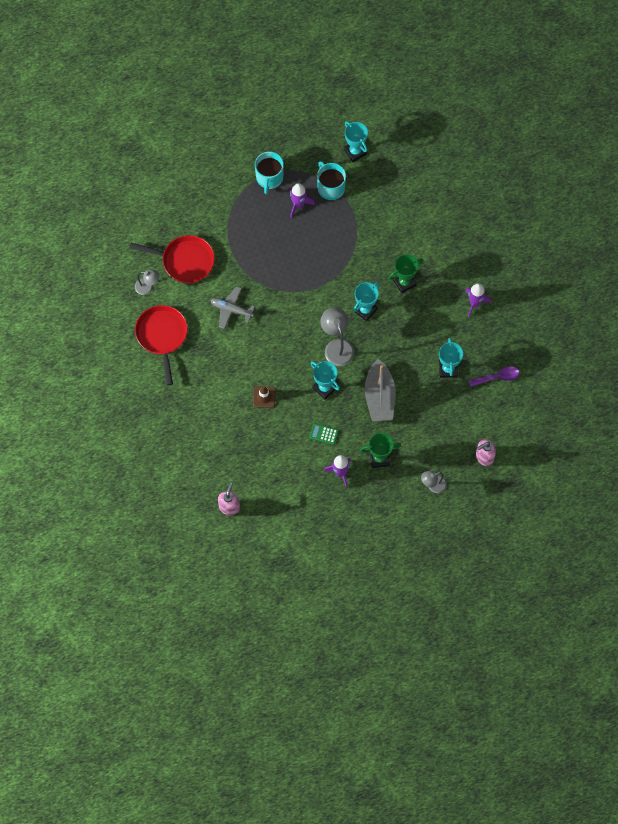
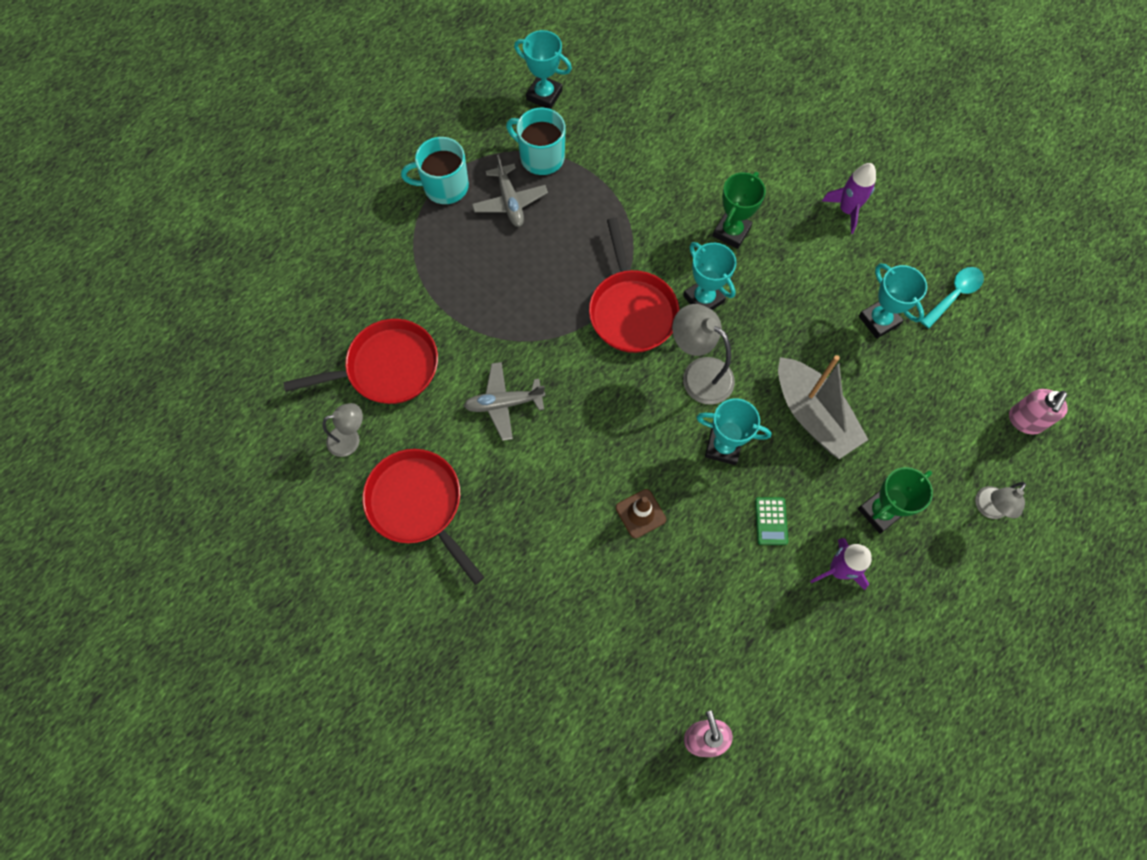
camera: 30 degrees left, 0 degrees up
(269, 178) = (444, 186): turquoise mug -> turquoise mug turned 105 degrees clockwise
(298, 204) = (510, 202): purple rocket -> grey plane
(324, 296) = (631, 310): none -> red pan
(324, 434) = (771, 521): green calculator -> green calculator turned 75 degrees counterclockwise
(365, 310) = (703, 299): turquoise trophy -> turquoise trophy turned 45 degrees counterclockwise
(497, 377) = (954, 295): purple spoon -> turquoise spoon

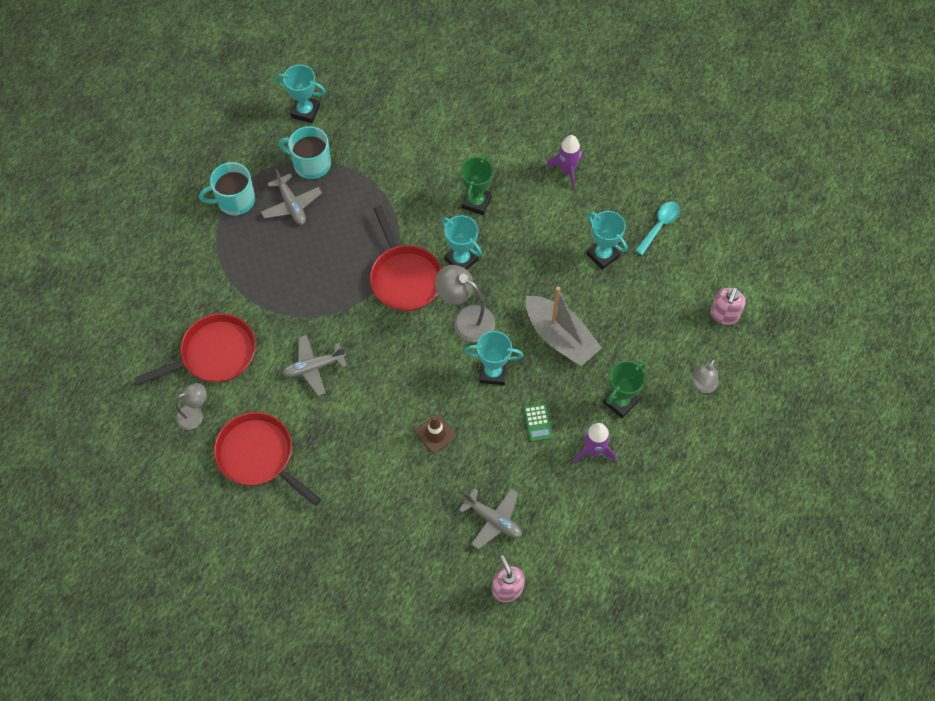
camera: 10 degrees left, 5 degrees down
(697, 640) = (493, 520): none -> grey plane

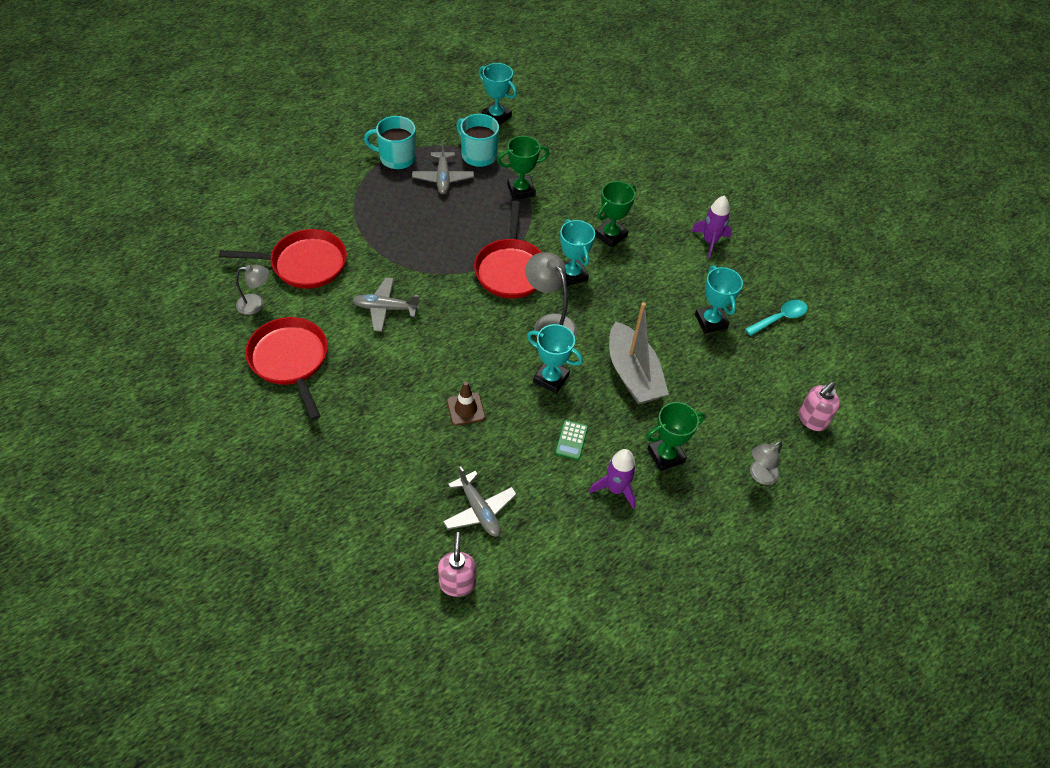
camera: 20 degrees right, 10 degrees down
(371, 187) = (521, 190): none -> green trophy

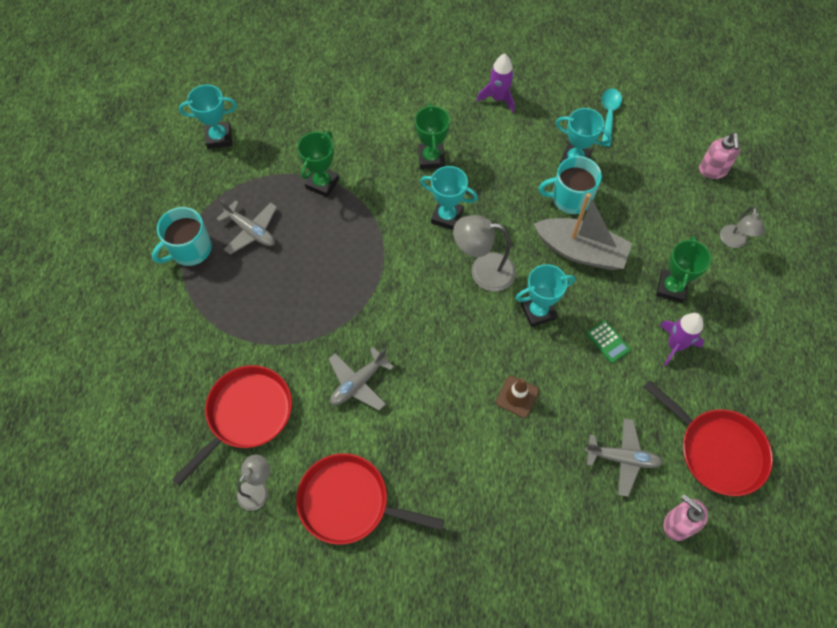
camera: 45 degrees left, 10 degrees up
(478, 155) = (250, 184): turquoise mug -> turquoise mug (570, 198)
(511, 269) = (401, 256): red pan -> red pan (717, 450)

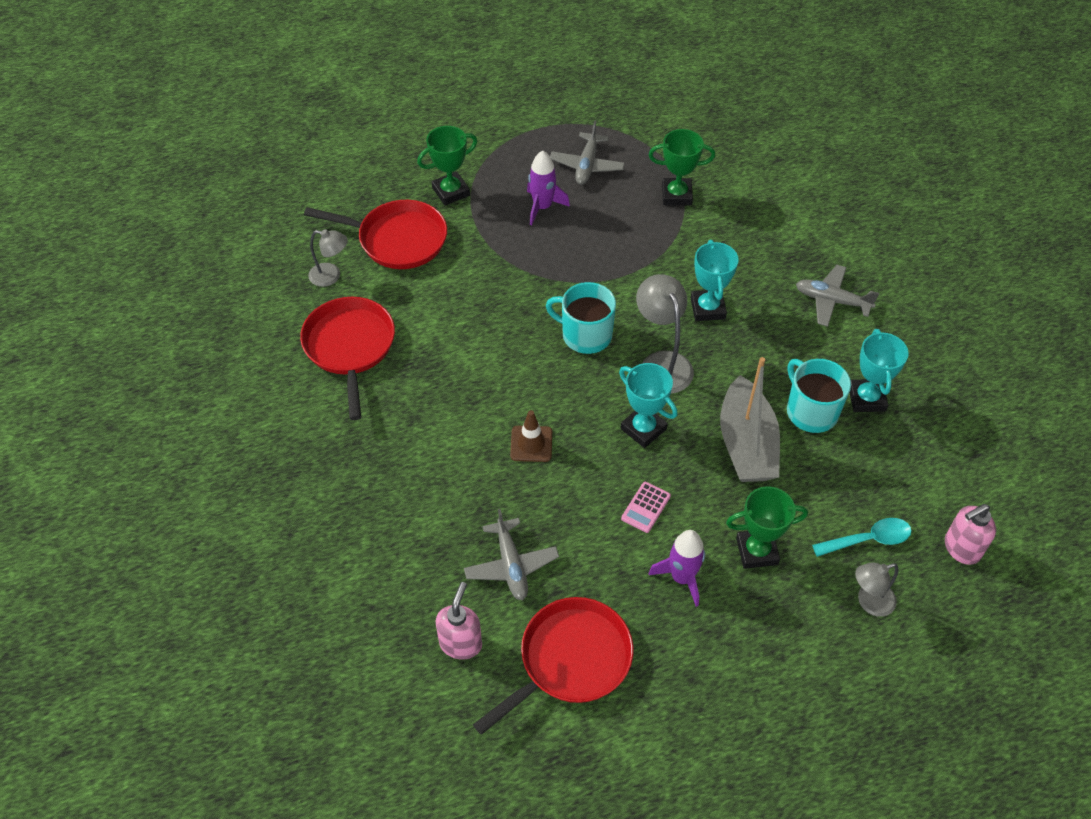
camera: 65 degrees right, 10 degrees down
(190, 249) = (539, 132): turquoise mug -> turquoise mug (585, 335)
(219, 137) = (673, 101): turquoise trophy -> none
(358, 383) = (474, 308): grey plane -> grey plane (832, 301)
(431, 158) = (771, 269): green trophy -> green trophy (451, 192)
(498, 98) = (897, 298): purple rocket -> purple rocket (542, 207)
(608, 342) = (646, 507): green calculator -> pink calculator
(609, 115) = (959, 412): turquoise spoon -> turquoise spoon (868, 539)
(717, 450) = (570, 660): red pan -> red pan turned 150 degrees counterclockwise

